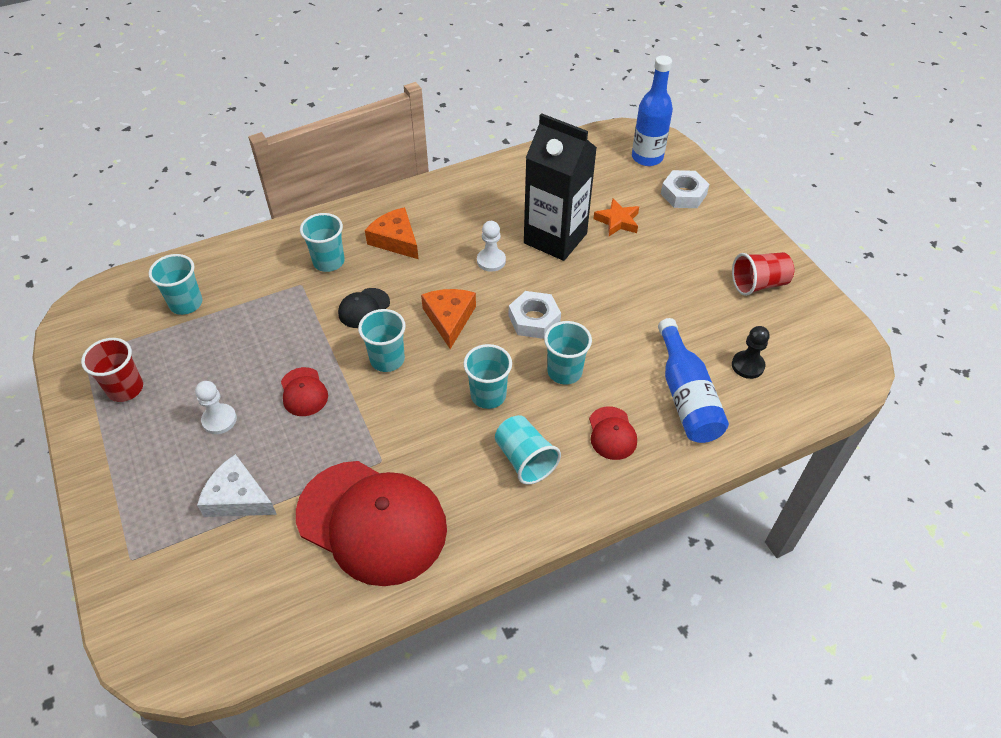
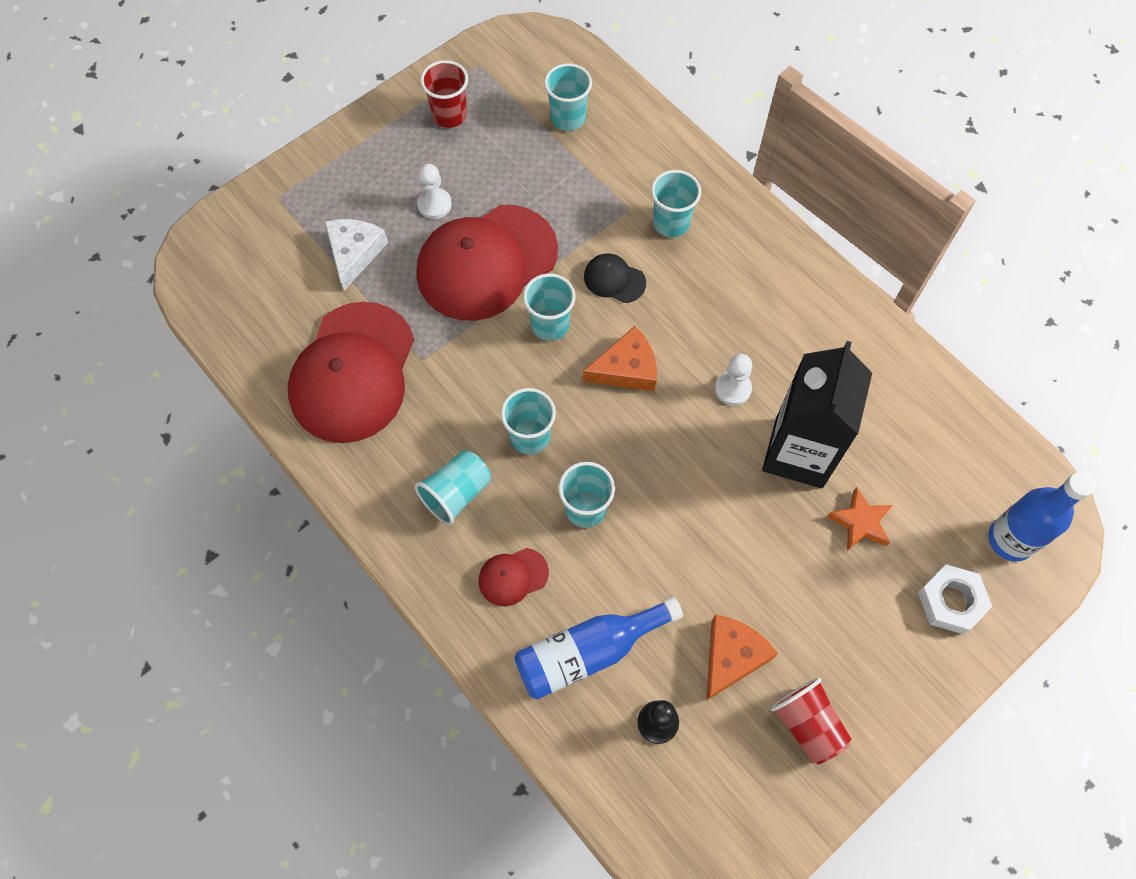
camera: 75 degrees right, 15 degrees up
(303, 392) = (486, 263): red cap -> red cap, size x2.34
(395, 240) = (730, 278): orange cheese -> orange cheese (732, 656)
(534, 319) = (654, 458): white nut -> none

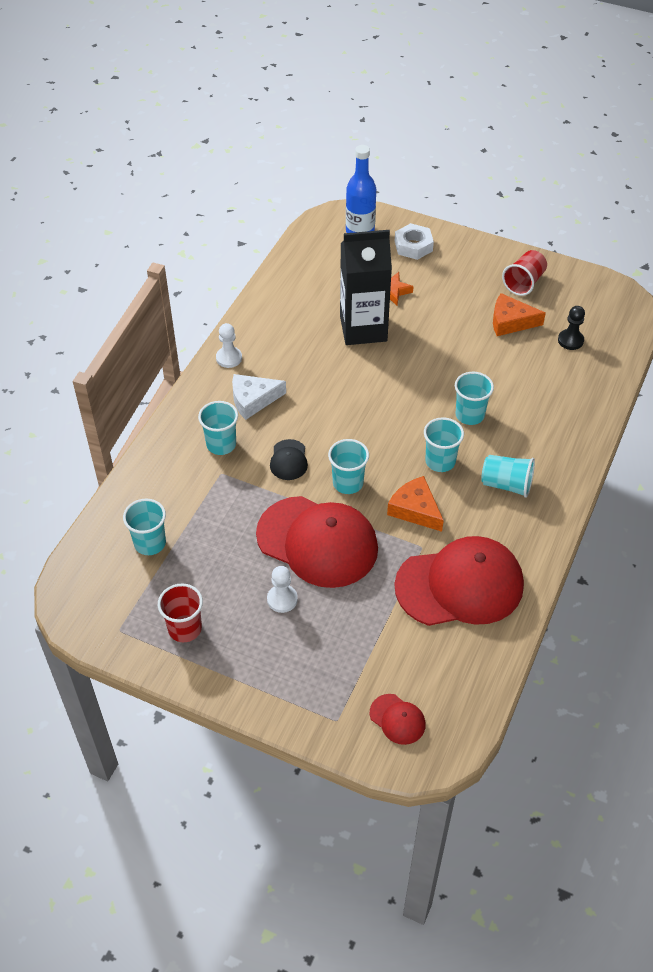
camera: 115 degrees left, 15 degrees down
(354, 253) = (358, 634): white cheese -> white cheese (253, 400)
(513, 576) = (538, 434): red cap -> red cap (397, 719)
(588, 652) = (556, 382): blue bottle -> none
(626, 369) = (356, 429): orange cheese -> orange cheese (415, 509)
(733, 389) = (338, 371): white pawn -> white pawn (229, 358)

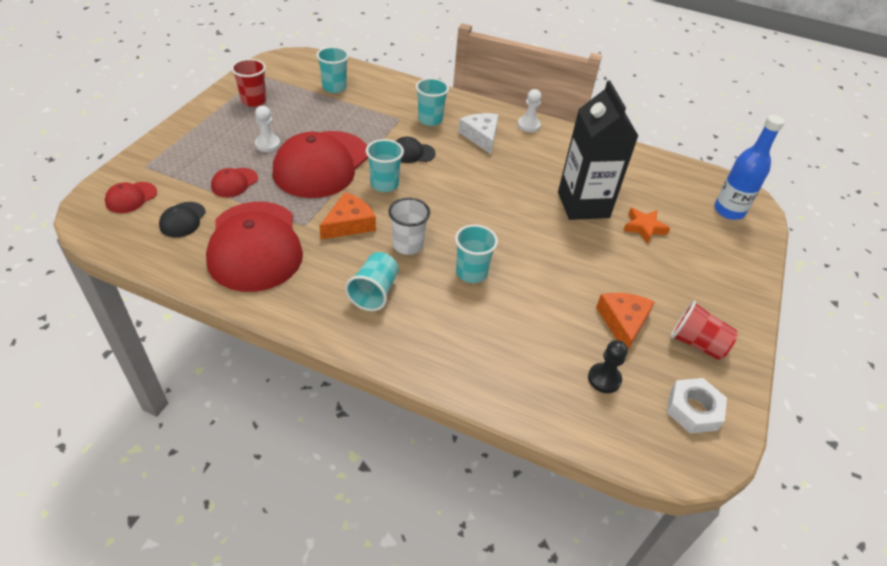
camera: 85 degrees right, 5 degrees down
(359, 621) = (234, 183): none -> red cap
(413, 246) = (723, 250): white nut -> white nut (693, 409)
(428, 658) = (182, 220): none -> black cap
(440, 461) = (408, 245): turquoise cup -> white cup

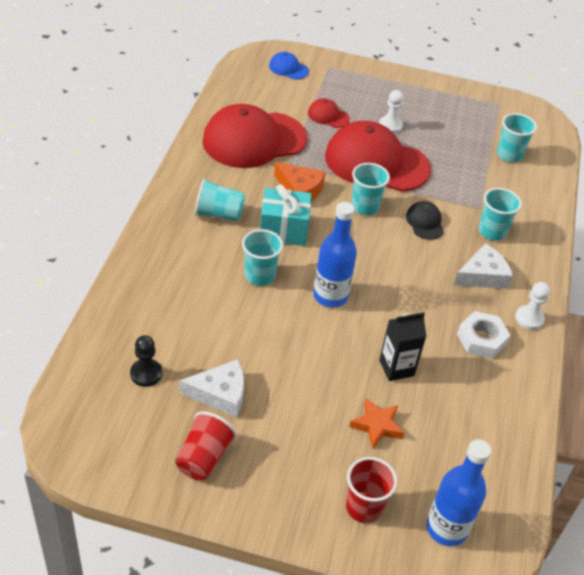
camera: 80 degrees right, 0 degrees up
(131, 197) = (288, 68): red cap -> blue cap
(182, 220) = (272, 98): black cap -> none
(254, 101) = (453, 106): red cup -> red cup (364, 507)
(408, 245) = (283, 230): white cup -> turquoise gift
(501, 228) = (330, 296): none -> blue bottle
(583, 205) = (396, 368): black carton -> black carton, size x0.55
(623, 322) = (220, 394): orange cheese -> white cheese
(693, 409) = (118, 443): white nut -> white nut (481, 339)

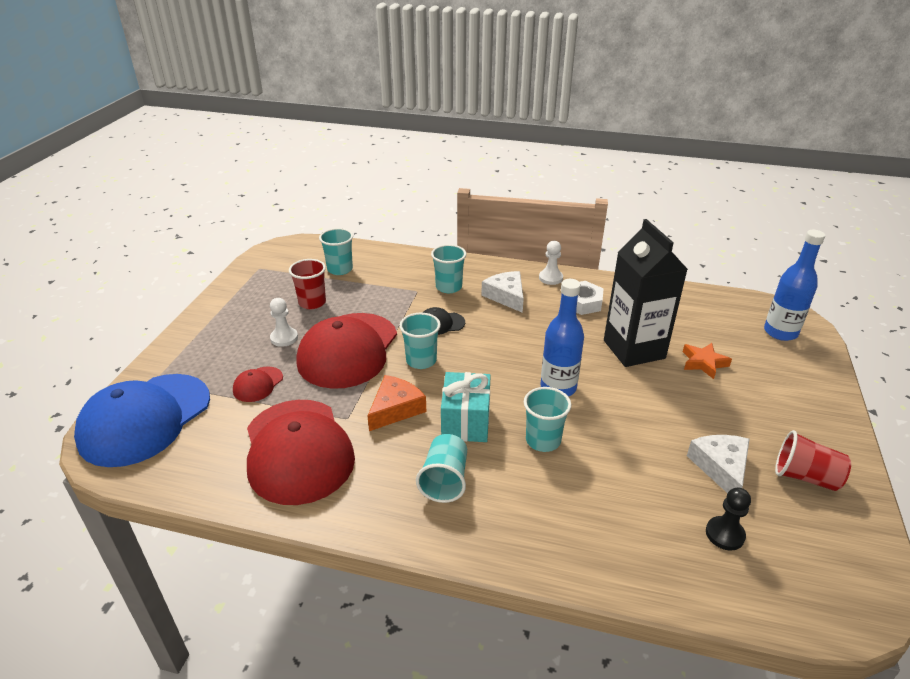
camera: 85 degrees left, 10 degrees down
(288, 68) = (145, 419): blue cap -> blue cap, size x2.34
(364, 507) = (790, 373): red cup -> red cup (312, 302)
(396, 368) = (634, 349): black carton -> black carton, size x1.83

